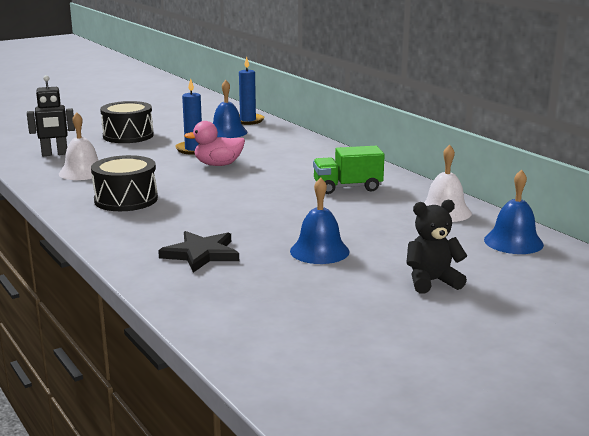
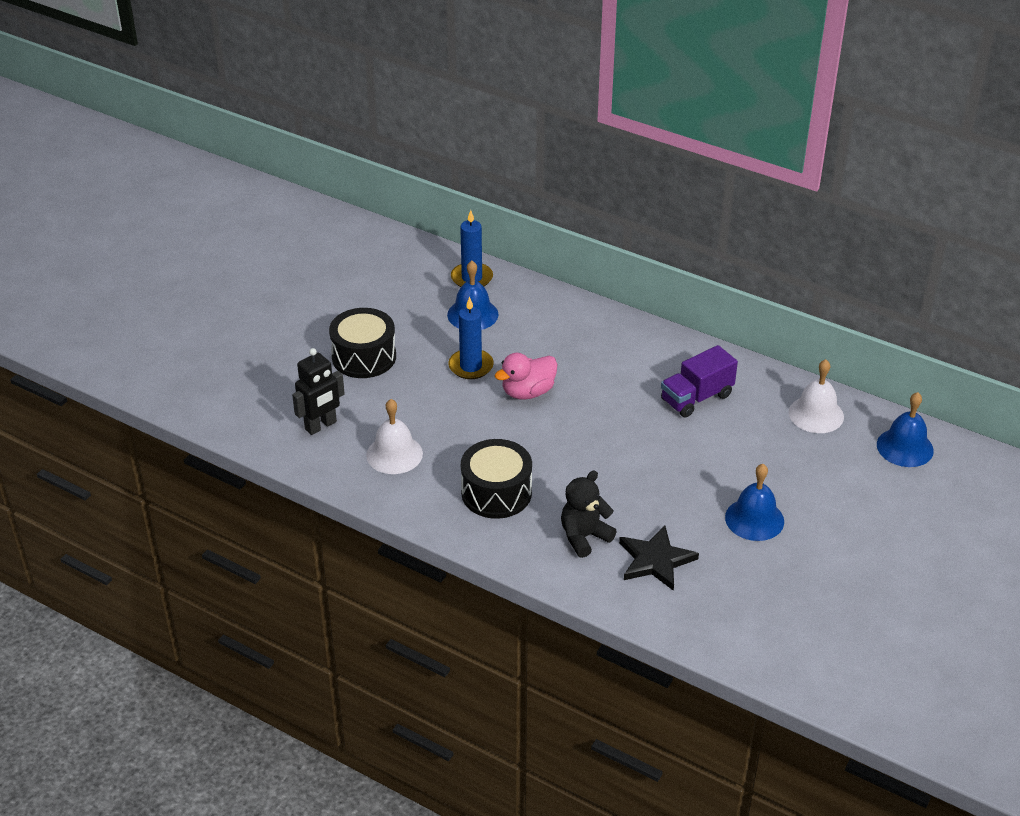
camera: 25 degrees left, 20 degrees up
(347, 187) = (696, 398): green truck -> purple truck
(432, 281) = (877, 532): black teddy bear -> black teddy bear (584, 537)

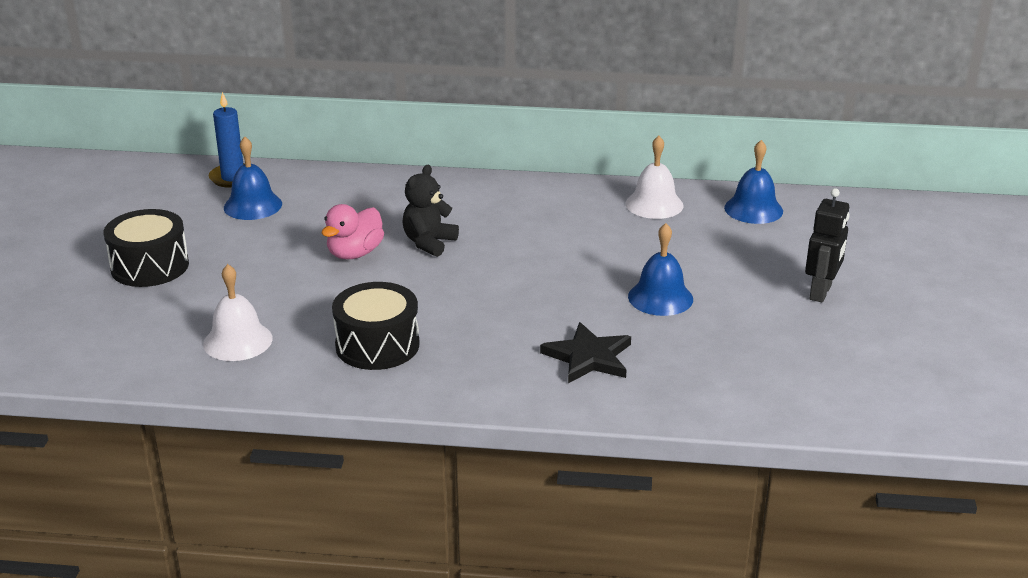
camera: 25 degrees left, 10 degrees down
(321, 426) = (133, 337): black robot -> black robot (821, 292)
(471, 366) = (278, 247): blue candle -> none
(584, 537) = (499, 358): black teddy bear -> black teddy bear (429, 243)
(696, 398) = (531, 218): purple truck -> none

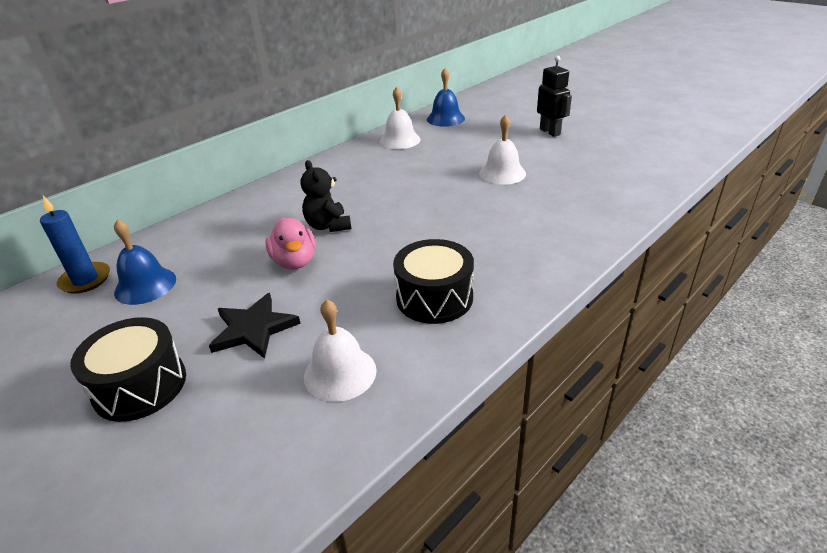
camera: 50 degrees left, 5 degrees up
(588, 357) = (543, 218): black star -> black star (253, 329)
(660, 297) = (502, 173): blue bell -> white bell

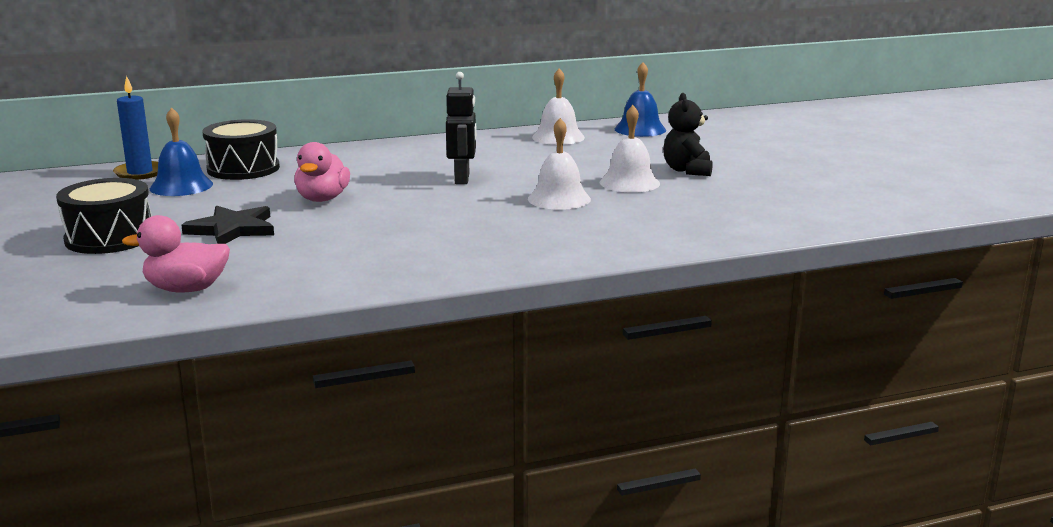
camera: 25 degrees right, 15 degrees down
(295, 434) = (186, 289): none -> pink duck
(328, 226) = (387, 183): black teddy bear -> black teddy bear (687, 170)
(340, 373) = (265, 269): white bell -> white bell (559, 199)
(434, 297) = (413, 248): black drum -> black drum (243, 168)
(550, 132) = (749, 162): black robot -> black robot (462, 179)

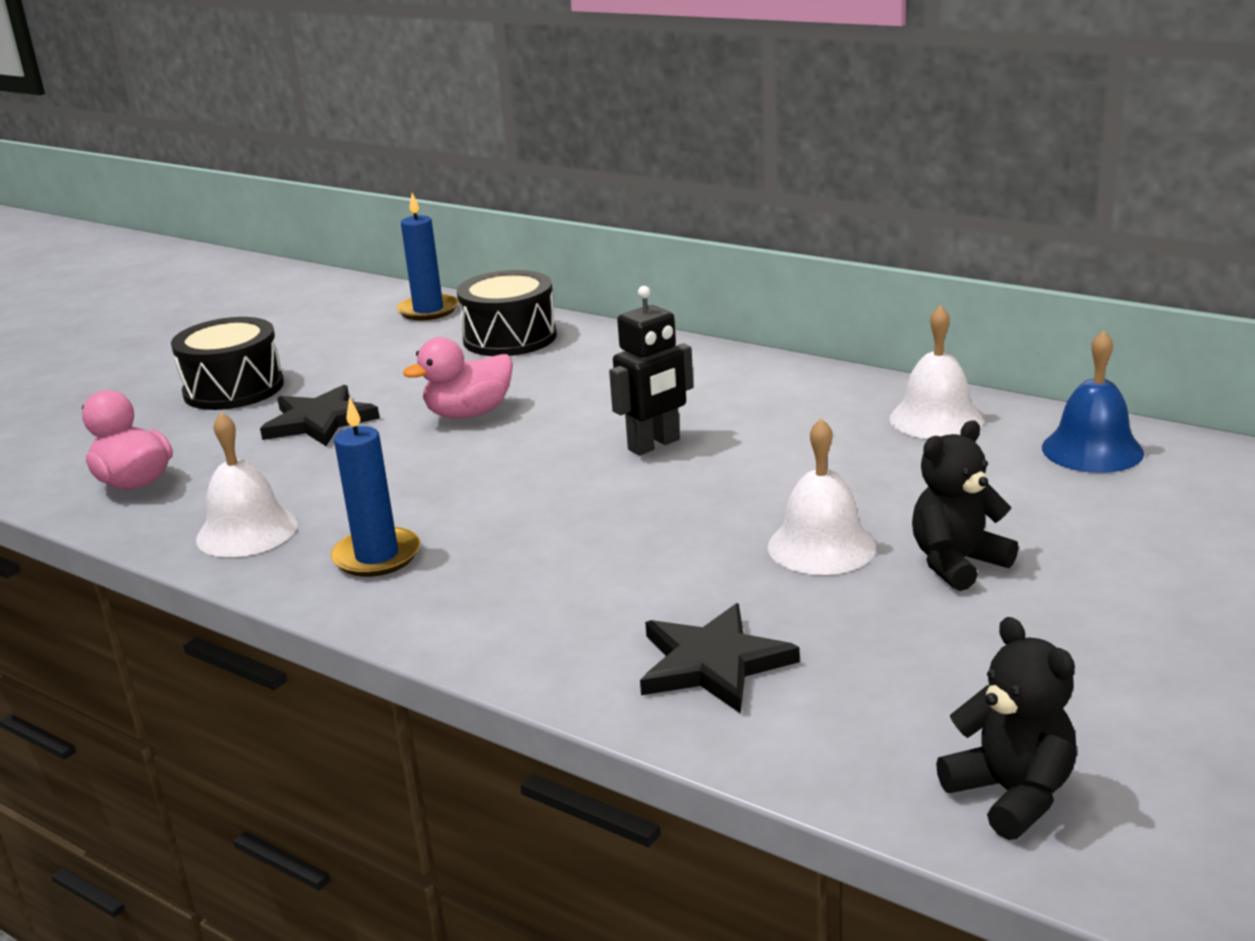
camera: 55 degrees right, 5 degrees up
(181, 186) = (415, 342): blue bell -> none
(450, 254) = (377, 556): none -> blue candle
(559, 199) = (672, 530): white bell -> white bell (247, 531)
(691, 223) = (712, 663): none -> black star
(857, 211) = (1011, 794): none -> black teddy bear

